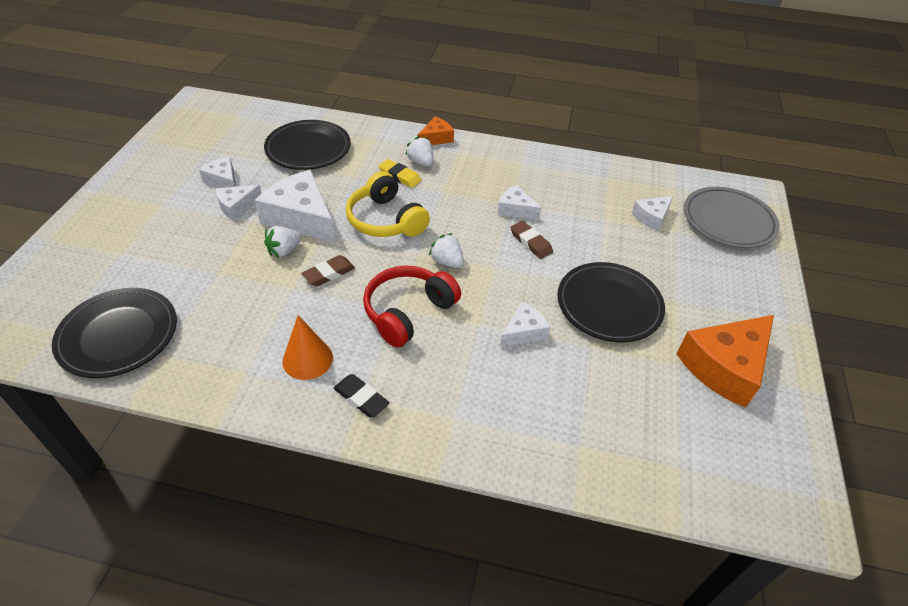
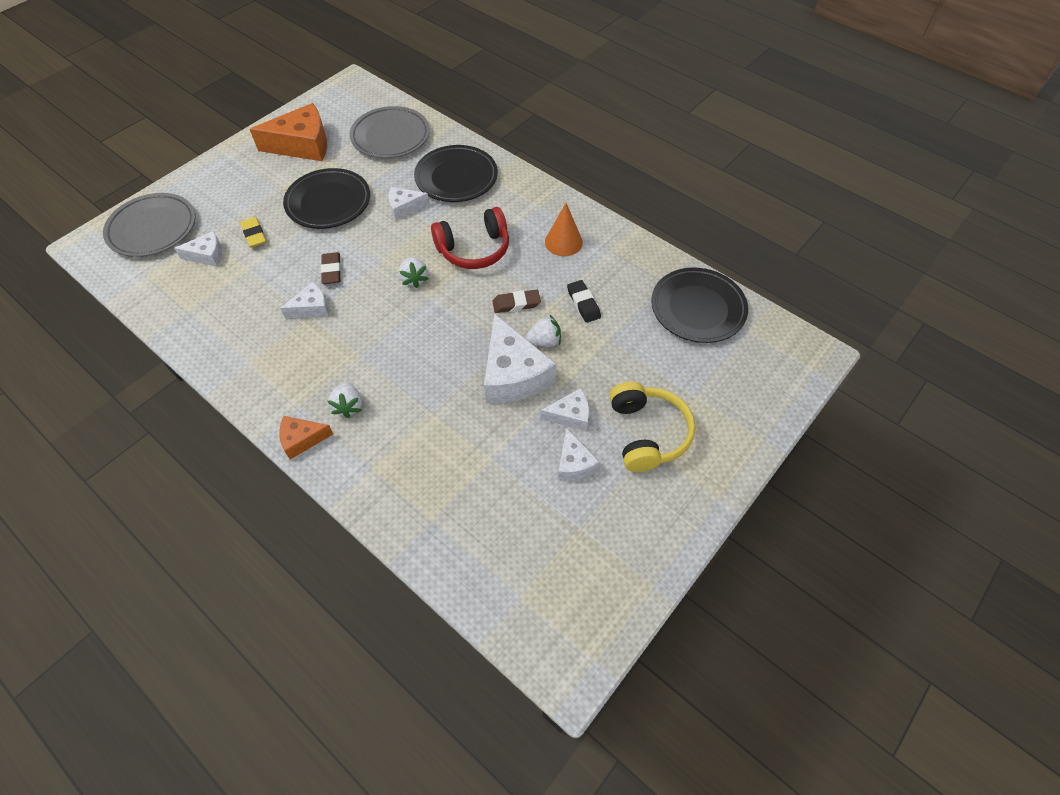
camera: 150 degrees left, 10 degrees up
(308, 149) = (458, 481): black plate -> black plate (456, 178)
(361, 398) = (540, 206): black eraser -> black eraser (583, 303)
(385, 220) = (436, 341): yellow headphones -> yellow headphones (647, 433)
(400, 176) = (385, 393): yellow eraser -> yellow eraser (254, 234)
(515, 209) = (311, 308): white cheese -> white cheese turned 90 degrees counterclockwise
(639, 429) = (390, 136): none -> grey plate

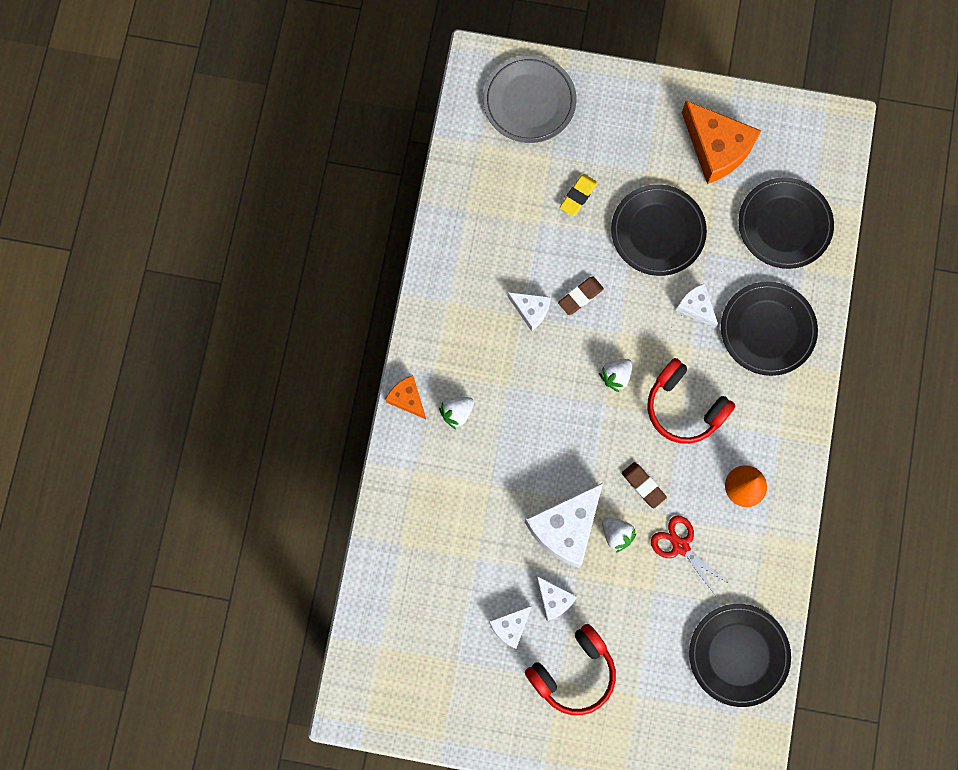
camera: 60 degrees right, 20 degrees up
(207, 255) = (530, 175): white cheese -> none
(390, 136) = (784, 225): grey plate -> black plate
(583, 303) = (680, 546): black eraser -> red scissors
(647, 433) = (573, 673): yellow headphones -> red headphones

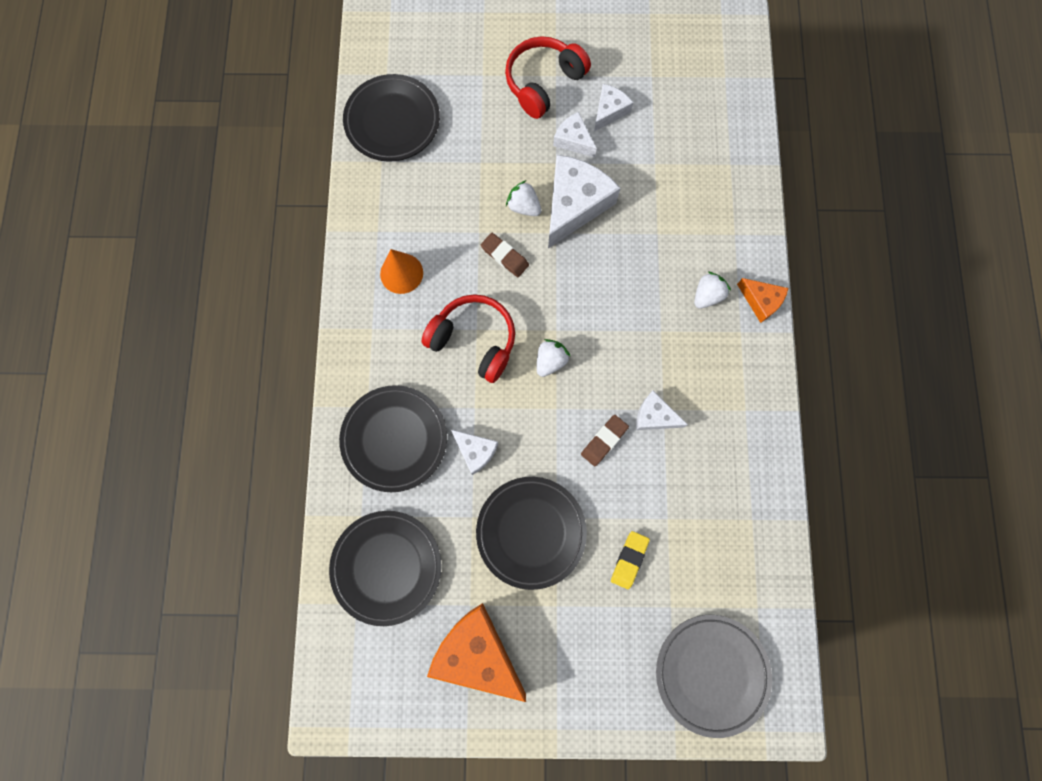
camera: 170 degrees right, 0 degrees up
(680, 546) = (459, 206): red scissors -> none

